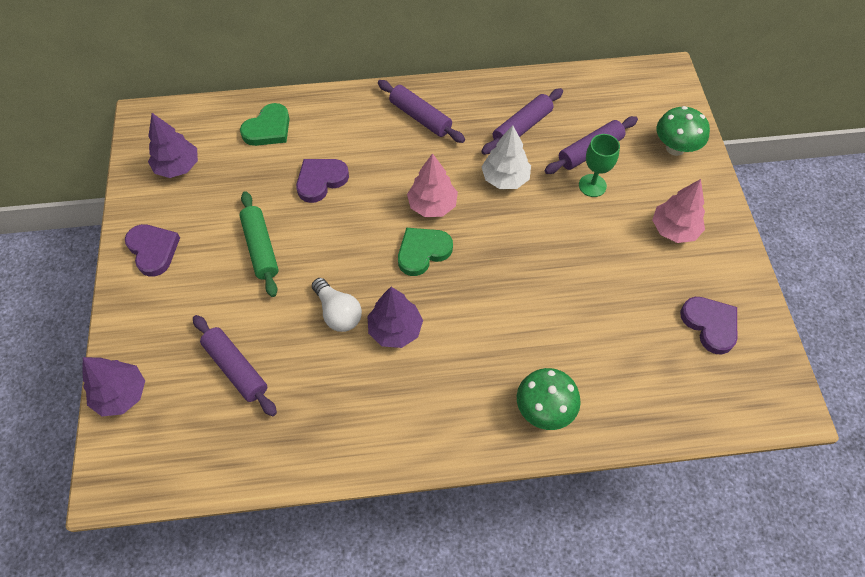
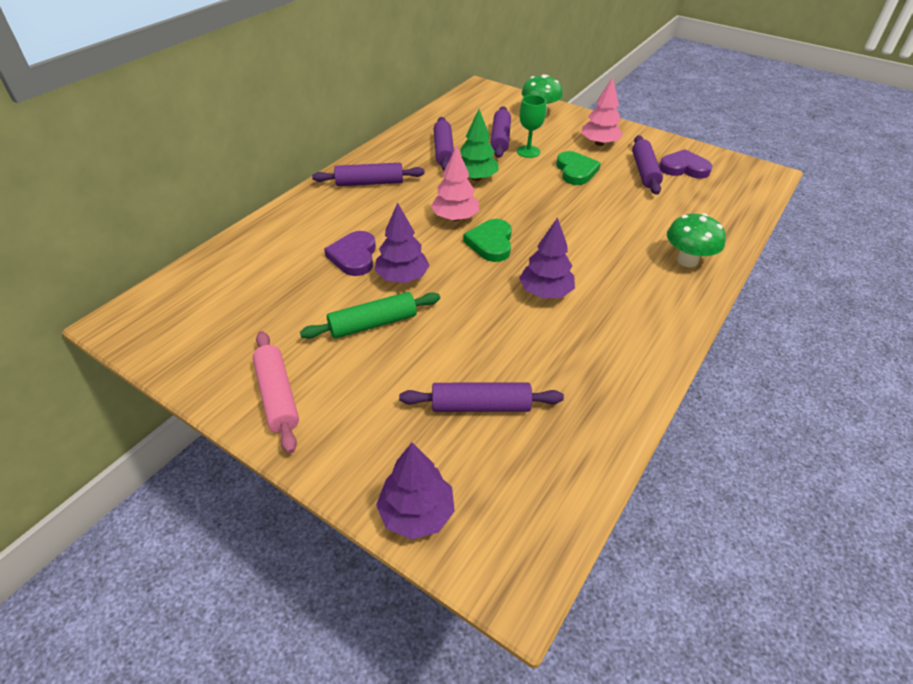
camera: 50 degrees left, 15 degrees down
(153, 250) = (277, 396): purple heart -> pink rolling pin
(178, 167) = (209, 329): purple tree -> purple tree (402, 277)
(260, 248) = (373, 324): green rolling pin -> green rolling pin turned 45 degrees counterclockwise
(268, 129) = (258, 256): green heart -> green heart (576, 171)
(338, 313) = (494, 313): white light bulb -> none
(505, 178) = (476, 178): white tree -> green tree
(663, 295) = (644, 171): none -> purple rolling pin

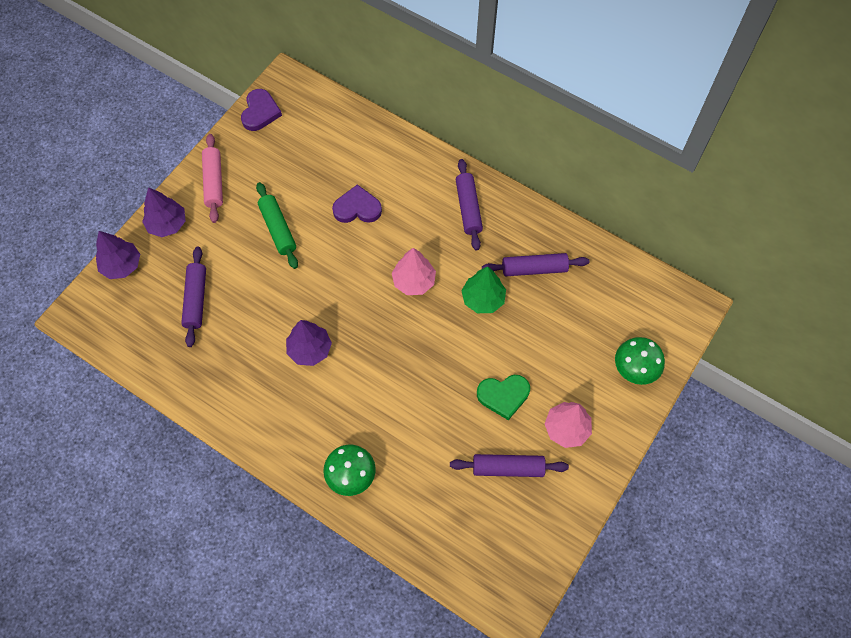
camera: 90 degrees right, 20 degrees up
(277, 396) = (214, 182): pink rolling pin -> pink rolling pin turned 75 degrees counterclockwise
(402, 277) = (330, 244): purple tree -> purple tree (167, 224)
(491, 243) = (376, 310): green heart -> none
(500, 139) = (566, 324): purple rolling pin -> none
(528, 151) = (540, 351): green goblet -> none
(684, 168) = (519, 514): purple heart -> purple heart (260, 112)

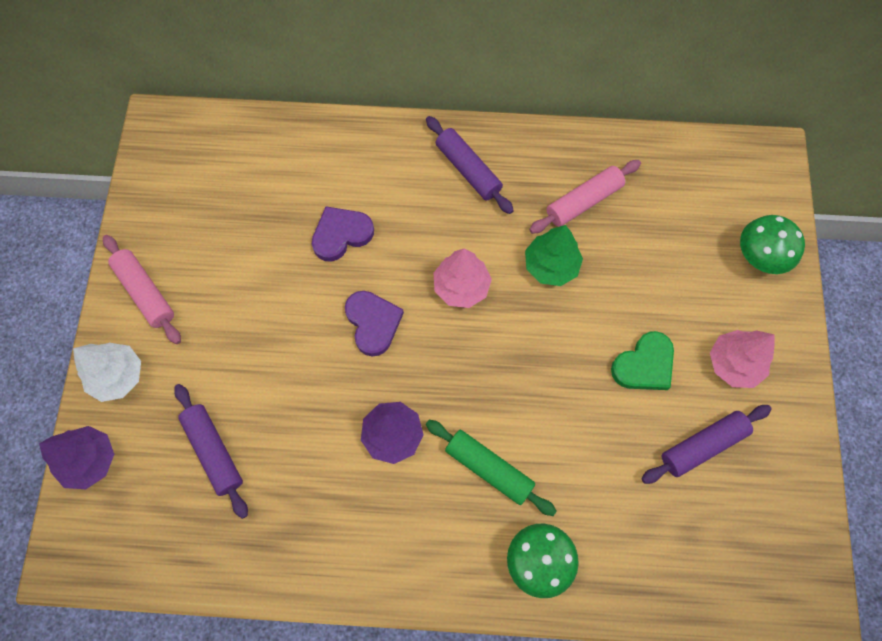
camera: 30 degrees left, 5 degrees up
(167, 224) = (118, 376): purple tree -> white tree
(260, 112) = (151, 178): purple heart -> purple heart (373, 323)
(278, 229) = (262, 309): green rolling pin -> green rolling pin (489, 468)
(534, 269) = (583, 201): purple rolling pin -> pink rolling pin

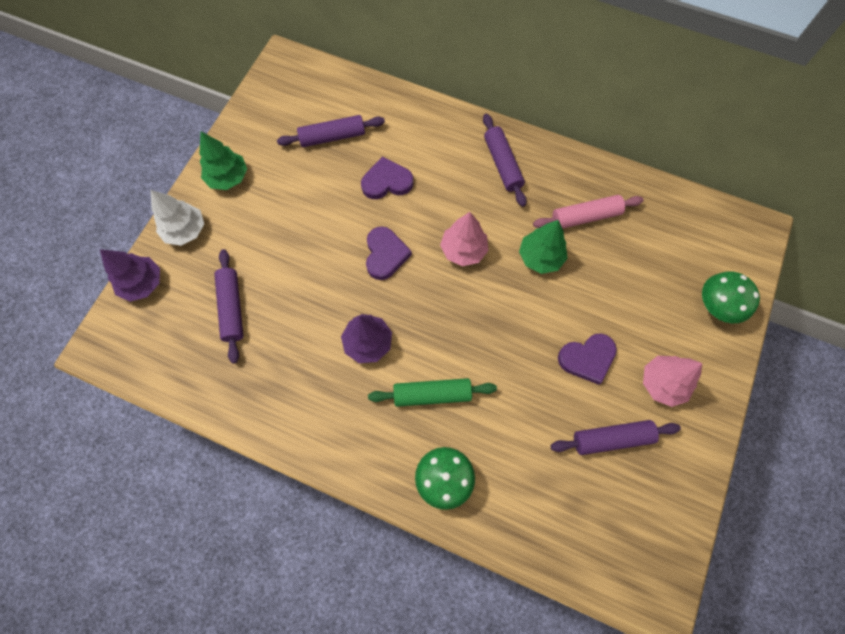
camera: 20 degrees right, 0 degrees up
(145, 292) = (228, 177): pink rolling pin -> green tree
(255, 200) = (332, 137): none -> purple rolling pin
(489, 468) = (432, 394): green rolling pin -> green rolling pin turned 60 degrees counterclockwise
(644, 365) = (587, 358): green heart -> purple heart

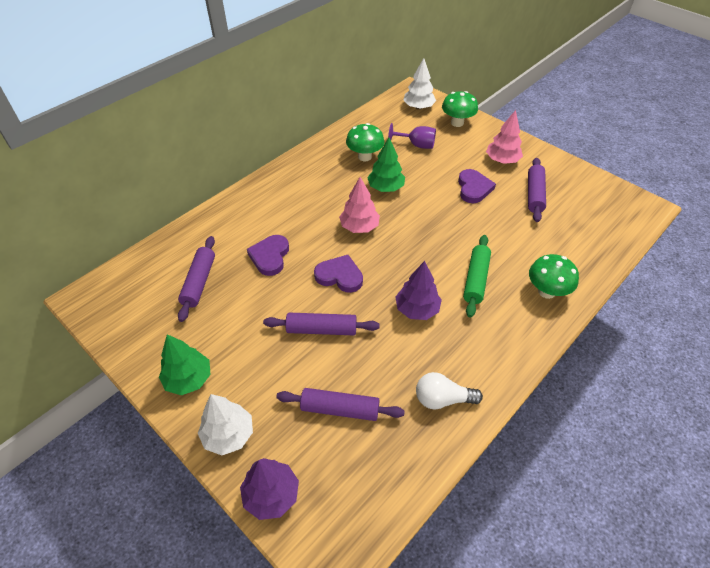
camera: 70 degrees left, 20 degrees down
(267, 395) = (442, 399): none -> white light bulb
(502, 164) = (296, 184): purple rolling pin -> purple rolling pin (321, 329)
(585, 217) = (364, 157): pink rolling pin -> green mushroom
(639, 269) = (416, 145): none -> purple goblet
(723, 249) = (418, 107): none -> white tree

